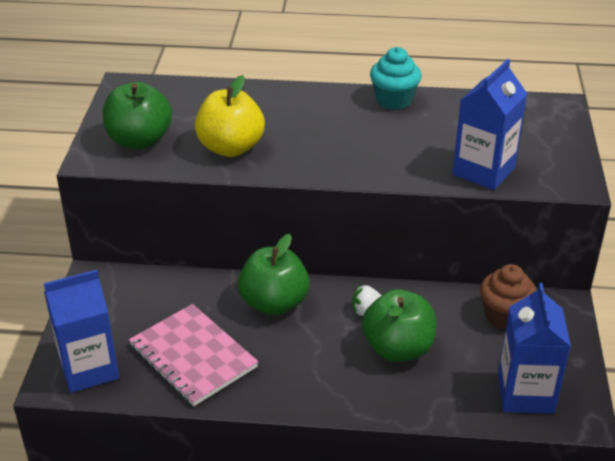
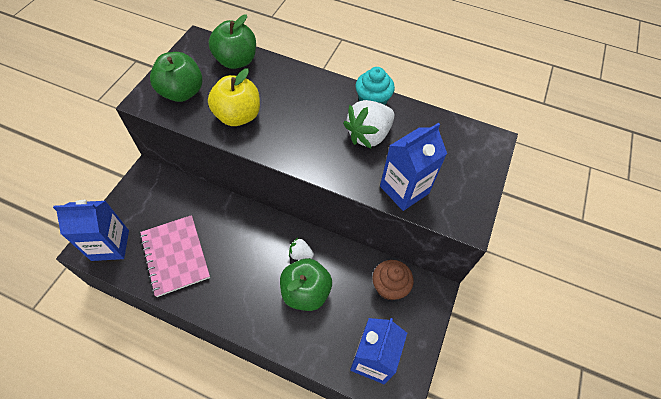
camera: 15 degrees right, 20 degrees up
(274, 303) = (244, 228): green apple -> green apple (236, 61)
(409, 131) = (368, 135): none -> white strawberry

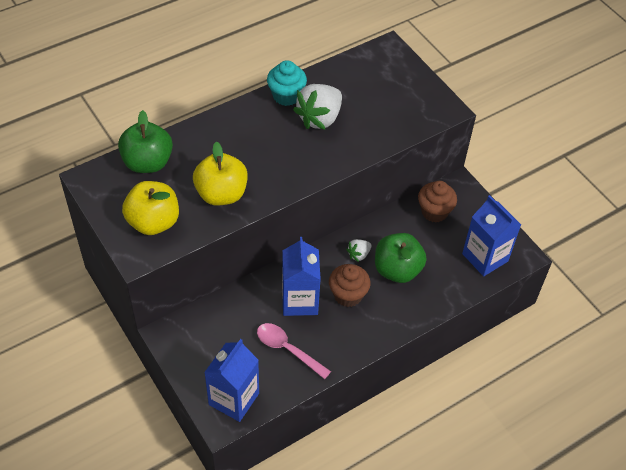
camera: 55 degrees left, 5 degrees down
(175, 256) = (288, 349): pink notebook -> pink spoon
(182, 92) = (153, 222): green apple -> yellow apple
(254, 269) = (348, 295): none -> brown cupcake
(368, 135) = (319, 118): white strawberry -> white strawberry turned 45 degrees clockwise
(404, 189) = (390, 128): blue carton -> blue carton (299, 300)

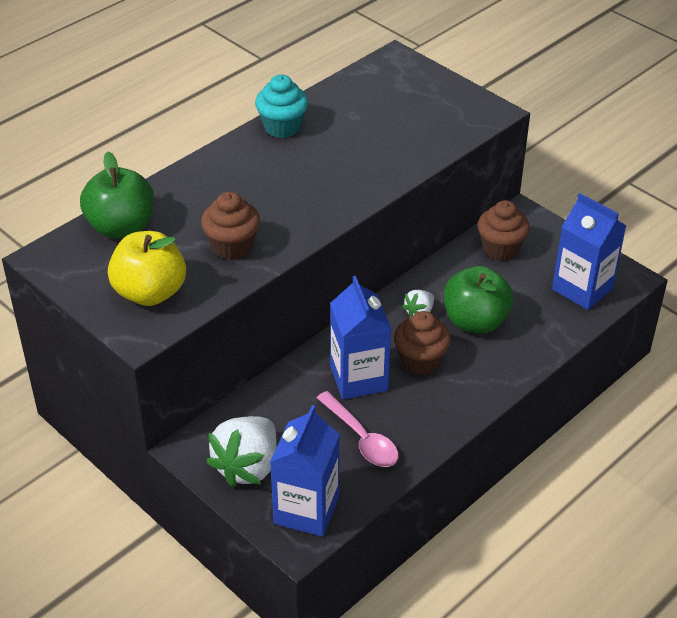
camera: 10 degrees left, 10 degrees down
(221, 194) = (232, 247): yellow apple -> brown cupcake
(288, 349) = (361, 438): pink spoon -> pink spoon turned 150 degrees counterclockwise
(319, 118) = (333, 145): white strawberry -> white strawberry (247, 466)

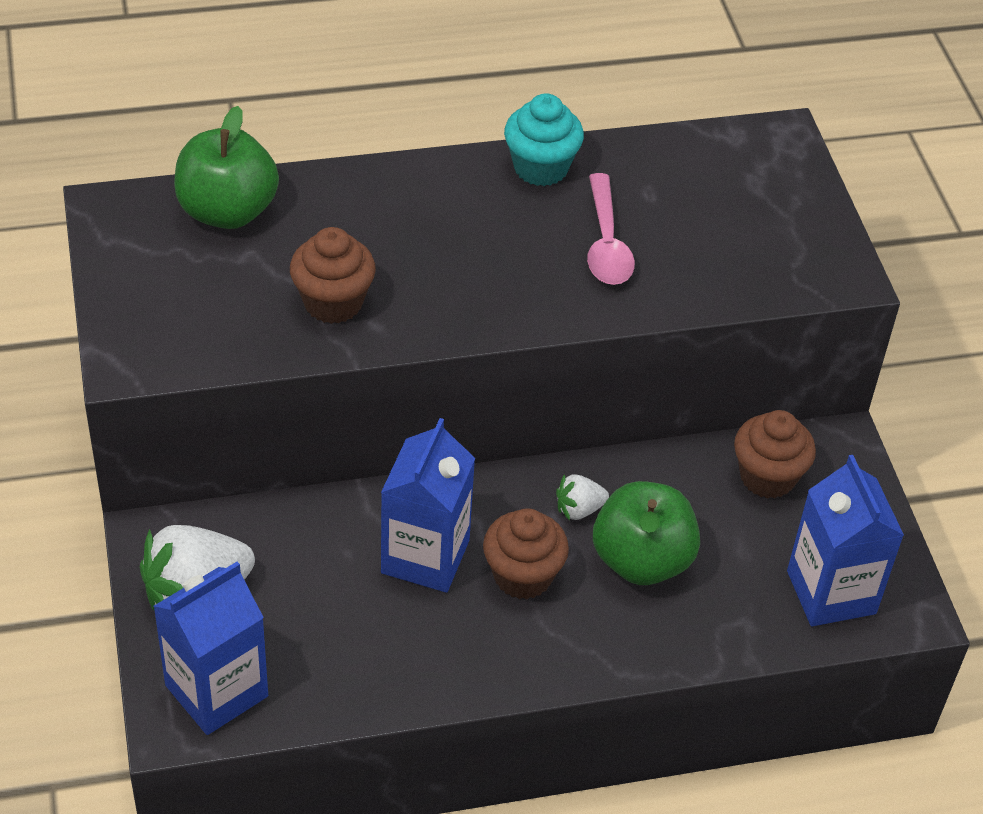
camera: 30 degrees right, 5 degrees up
(150, 292) = (186, 314): yellow apple -> none
(361, 438) = (360, 637): pink spoon -> pink spoon (606, 243)

